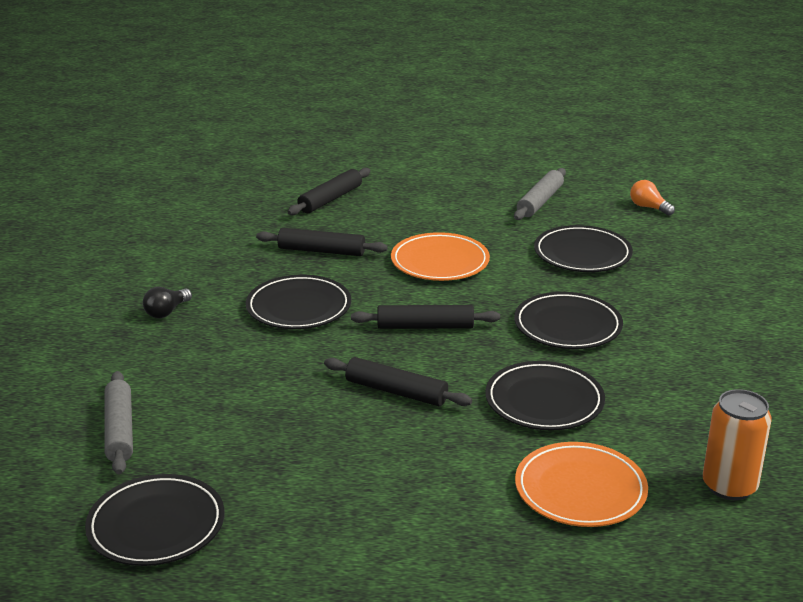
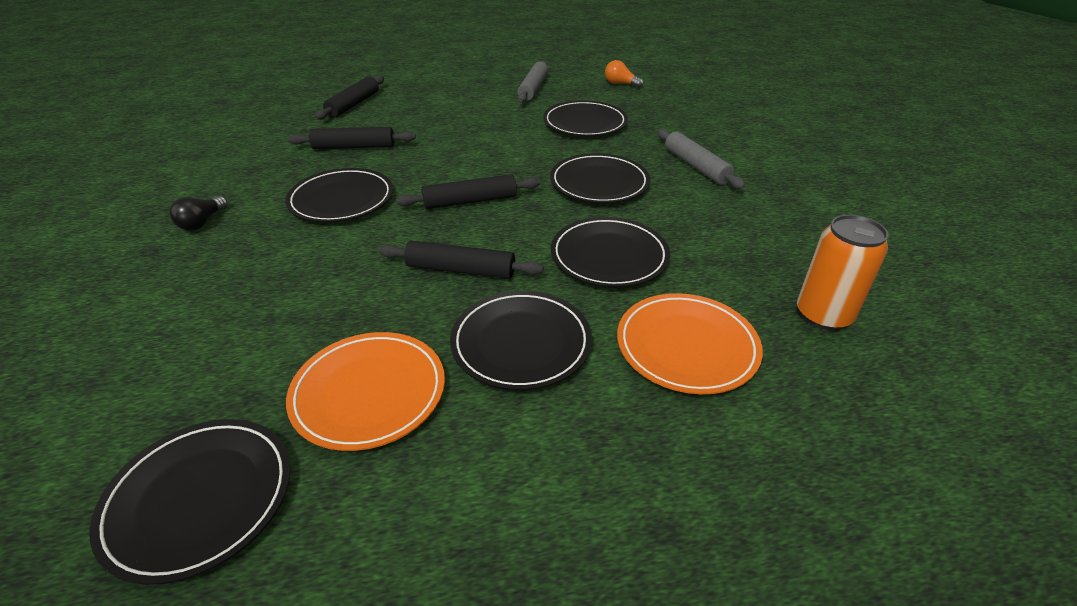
camera: 15 degrees left, 10 degrees up
(119, 430) = (148, 369): grey rolling pin -> grey rolling pin (696, 166)
(431, 462) = (521, 343): none -> black plate
(440, 262) = (465, 143): orange plate -> orange plate (369, 393)

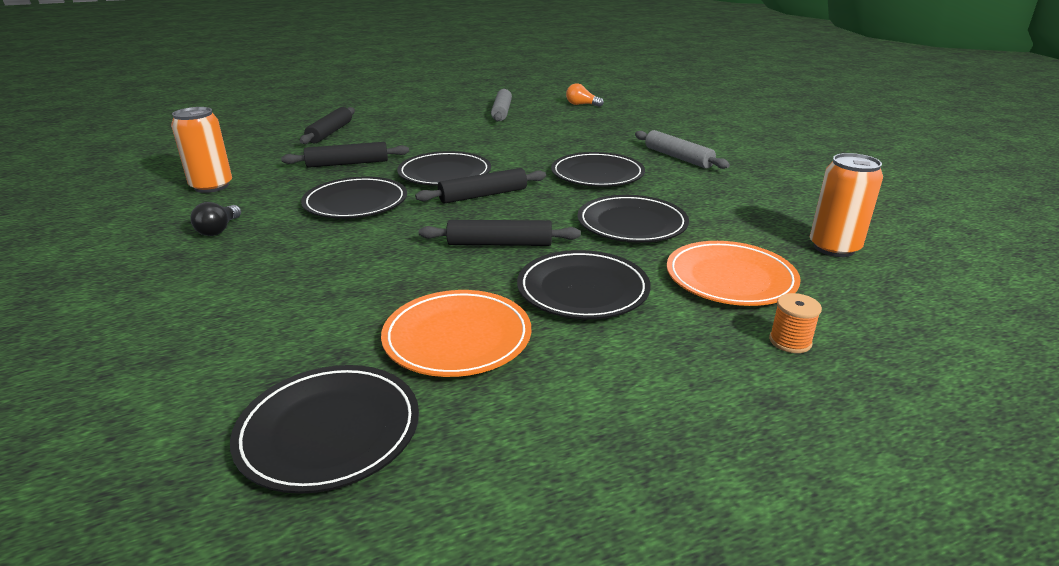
camera: 10 degrees left, 10 degrees down
(217, 166) = (211, 186): none -> orange can
(585, 123) = (563, 134): black plate -> black plate (445, 173)
(718, 447) = (790, 341): none -> orange spool

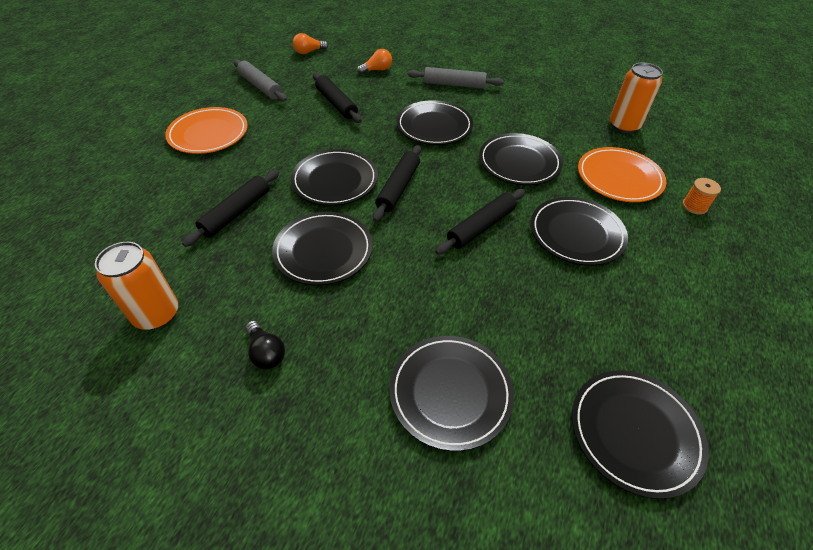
camera: 45 degrees left, 20 degrees up
(264, 312) = (450, 392): none -> black plate
(330, 132) = (146, 184): black rolling pin -> black rolling pin (336, 103)
(457, 338) = (580, 317): orange plate -> orange plate (208, 134)
(619, 129) = (377, 70): none -> orange light bulb

